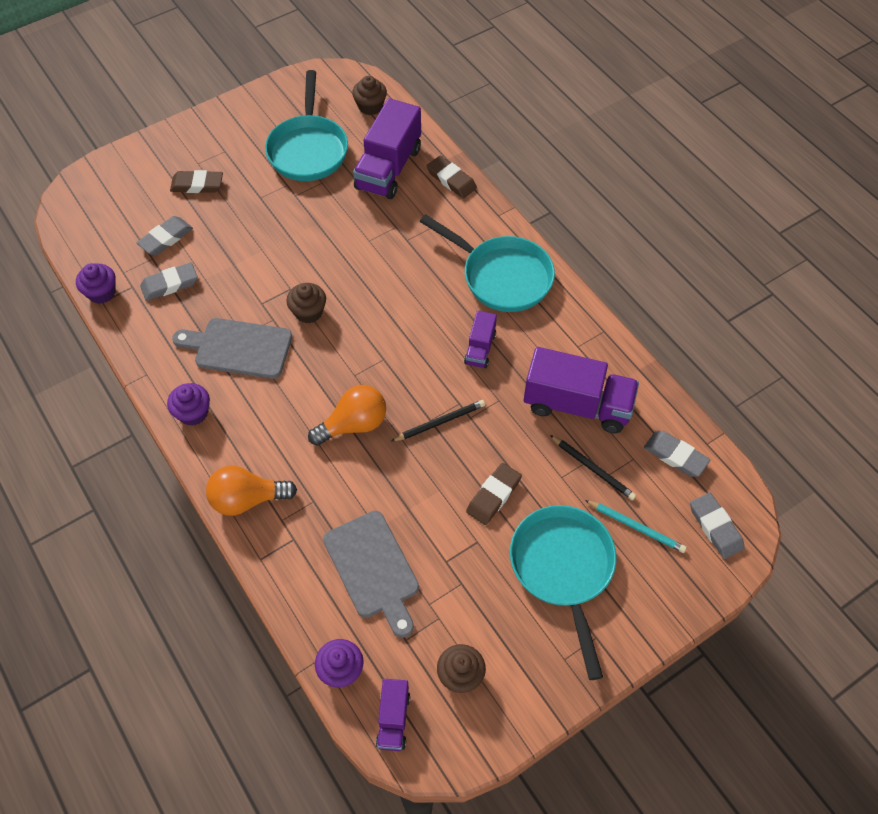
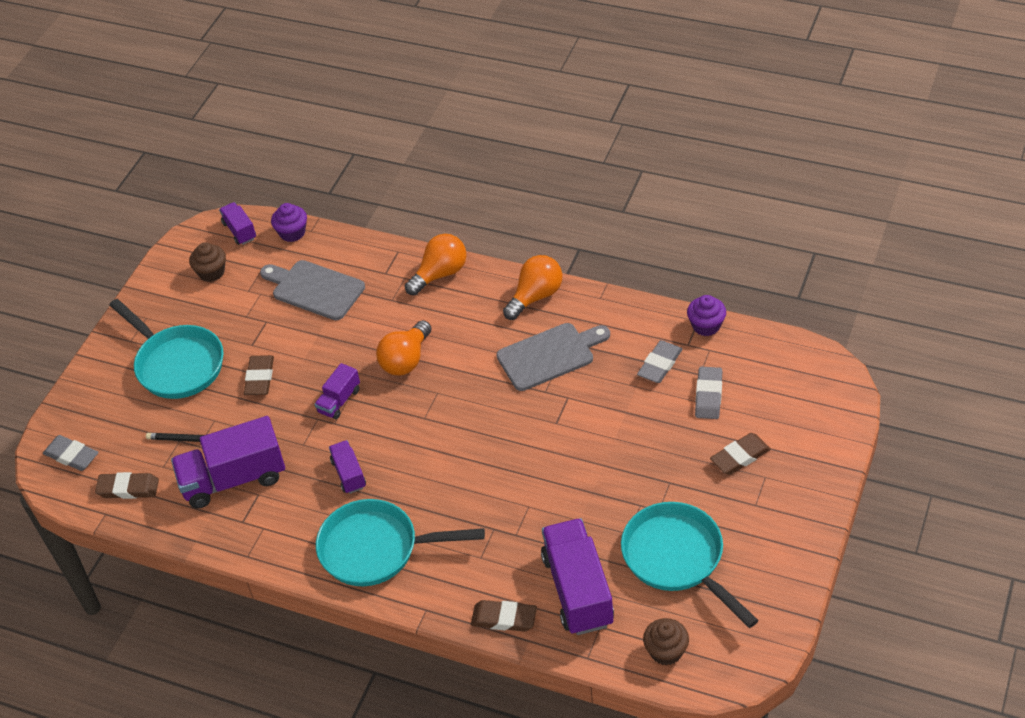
camera: 150 degrees right, 10 degrees down
(193, 413) = (535, 296): purple cupcake -> orange light bulb
(308, 312) = (521, 414): brown cupcake -> none
(440, 422) = (339, 401): black pencil -> purple truck
(636, 527) = (135, 420): turquoise pencil -> none
(675, 456) = (128, 488): grey eraser -> brown eraser

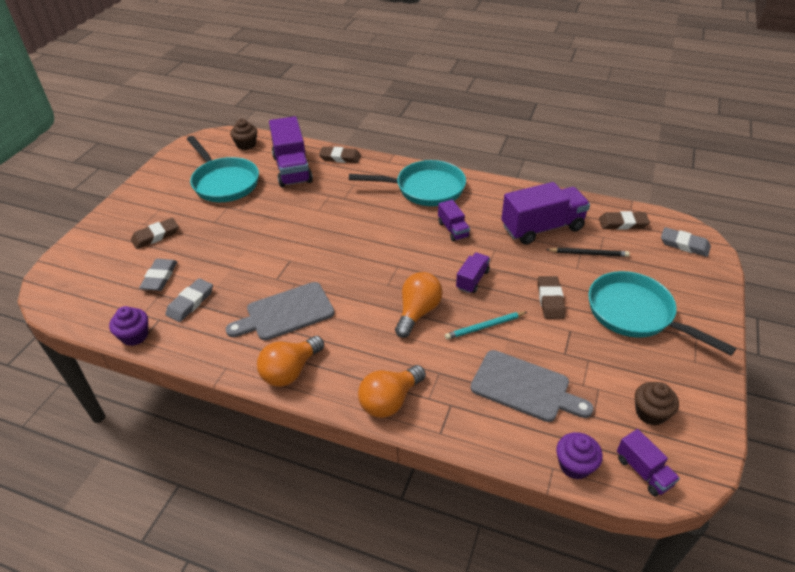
camera: 175 degrees right, 5 degrees down
(338, 346) = (485, 327): none -> turquoise pencil

